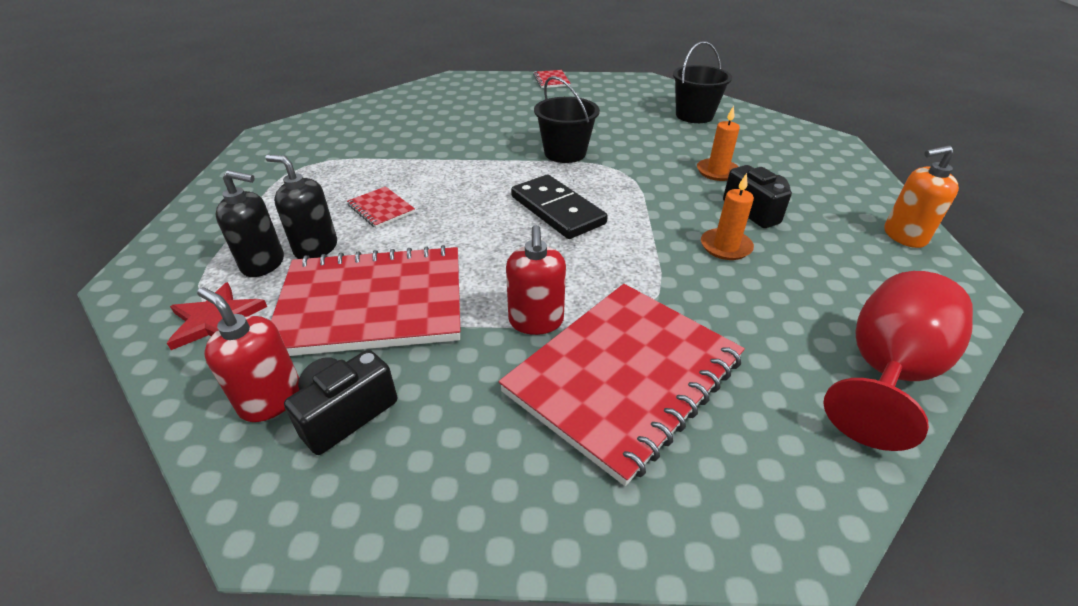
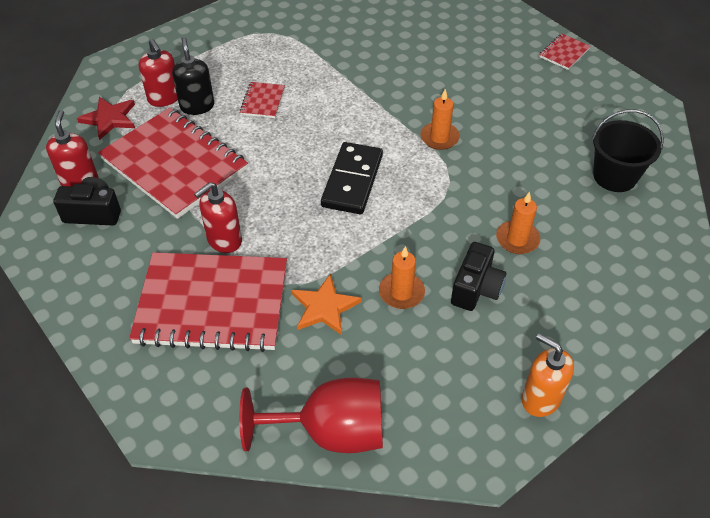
camera: 50 degrees right, 10 degrees up
(263, 264) = (164, 98): black soap dispenser -> red soap dispenser
(565, 153) = (439, 138): black bucket -> orange candle
(704, 298) = (324, 307): none -> orange star

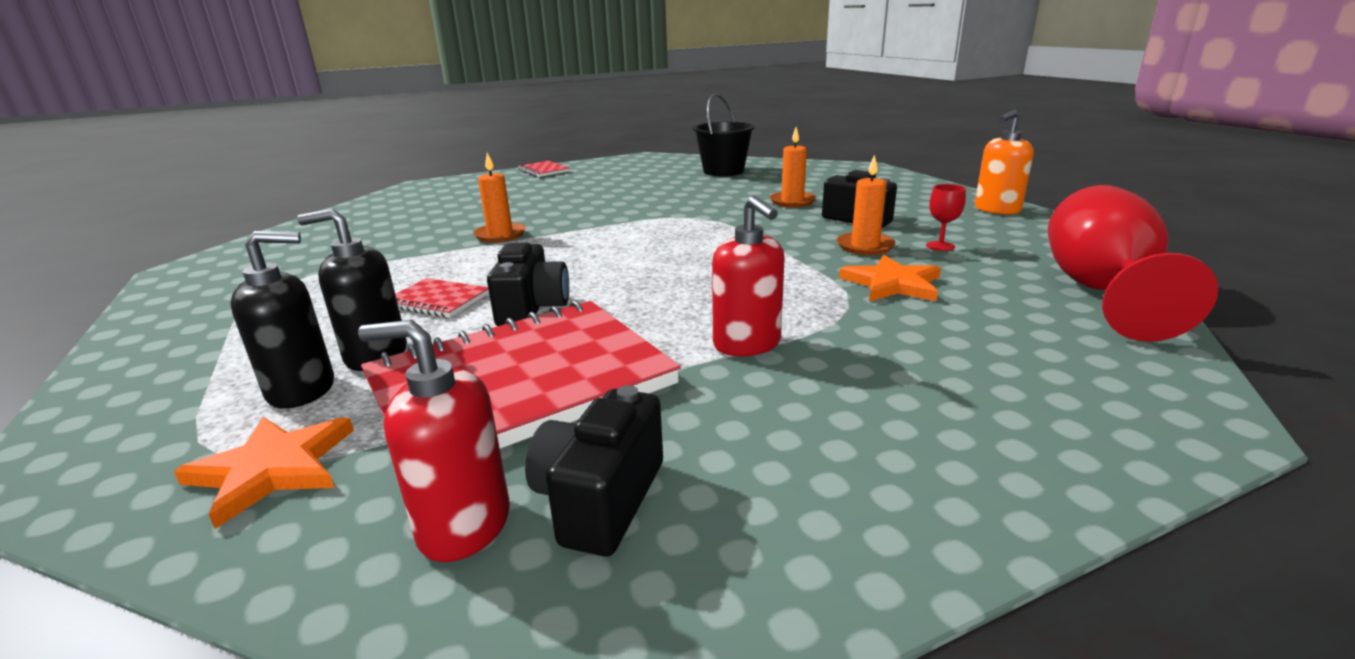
camera: 75 degrees left, 25 degrees down
(109, 119) = (272, 469): red star -> orange star
(164, 98) = (302, 390): red soap dispenser -> black soap dispenser
(212, 304) = (893, 359): red notebook -> none
(257, 142) = (532, 308): none -> black camera
(352, 181) = (664, 257): black domino -> none
(414, 342) = (940, 246): none -> red goblet
(439, 138) = (622, 216): orange candle -> orange candle (500, 235)

